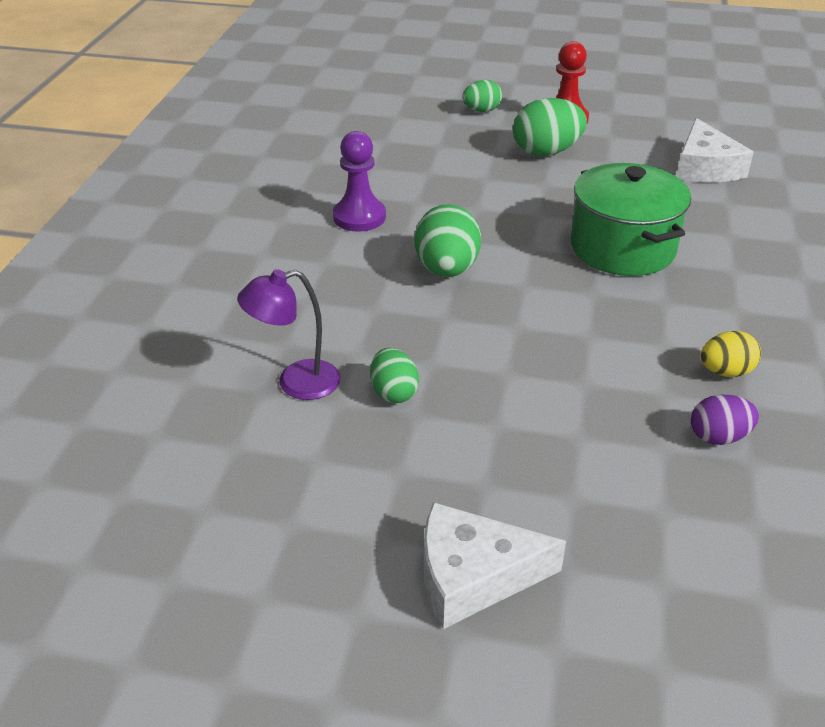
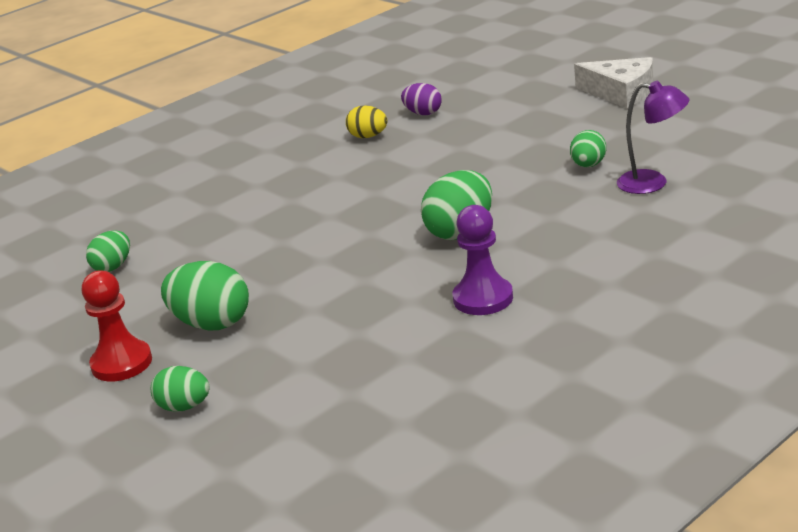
camera: 140 degrees left, 10 degrees down
(622, 248) = (303, 216): green pot -> none
(705, 167) = (113, 267): white cheese -> green egg

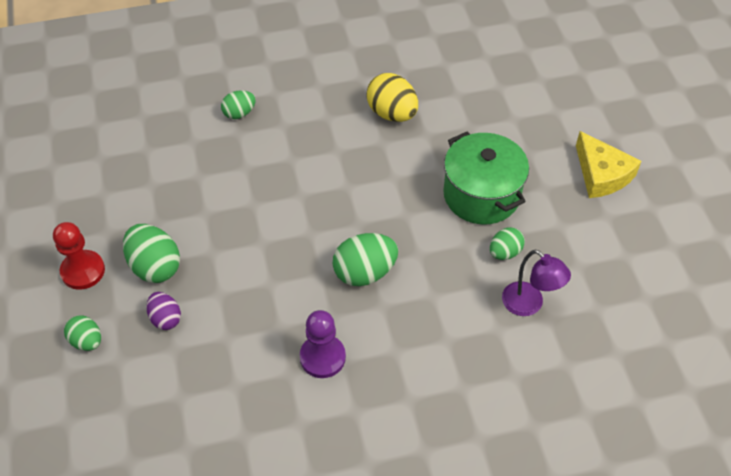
camera: 25 degrees right, 25 degrees up
(113, 267) = (142, 162): green egg -> green egg (239, 113)
(368, 136) = (392, 113): yellow egg -> yellow egg, size x1.65
(423, 113) = (448, 108): purple egg -> purple egg (165, 318)
(521, 145) = (481, 195): none -> green pot
(621, 92) = (601, 174): white cheese -> yellow cheese

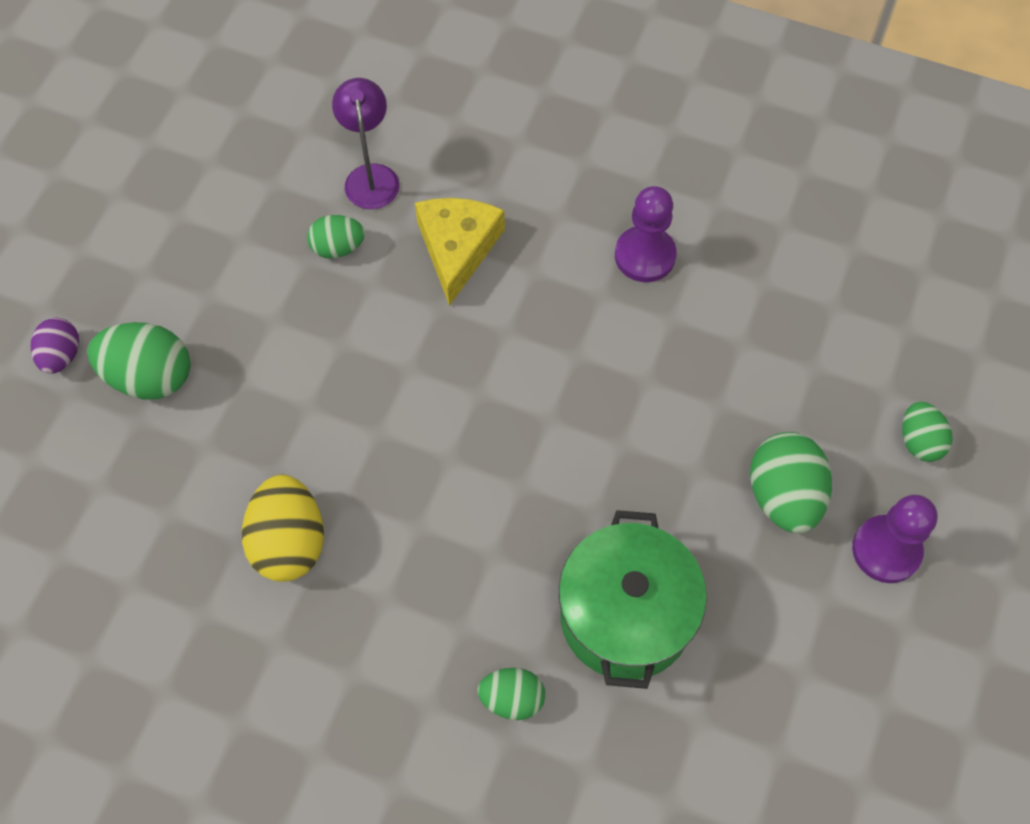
camera: 145 degrees left, 10 degrees up
(83, 271) = (886, 550): red pawn -> purple pawn
(165, 318) = (805, 412): purple egg -> purple egg (61, 356)
(365, 272) = (522, 324): green egg -> green egg (150, 377)
(481, 195) = (292, 336): green pot -> green pot (625, 616)
(601, 174) = (121, 270): yellow cheese -> yellow cheese (457, 248)

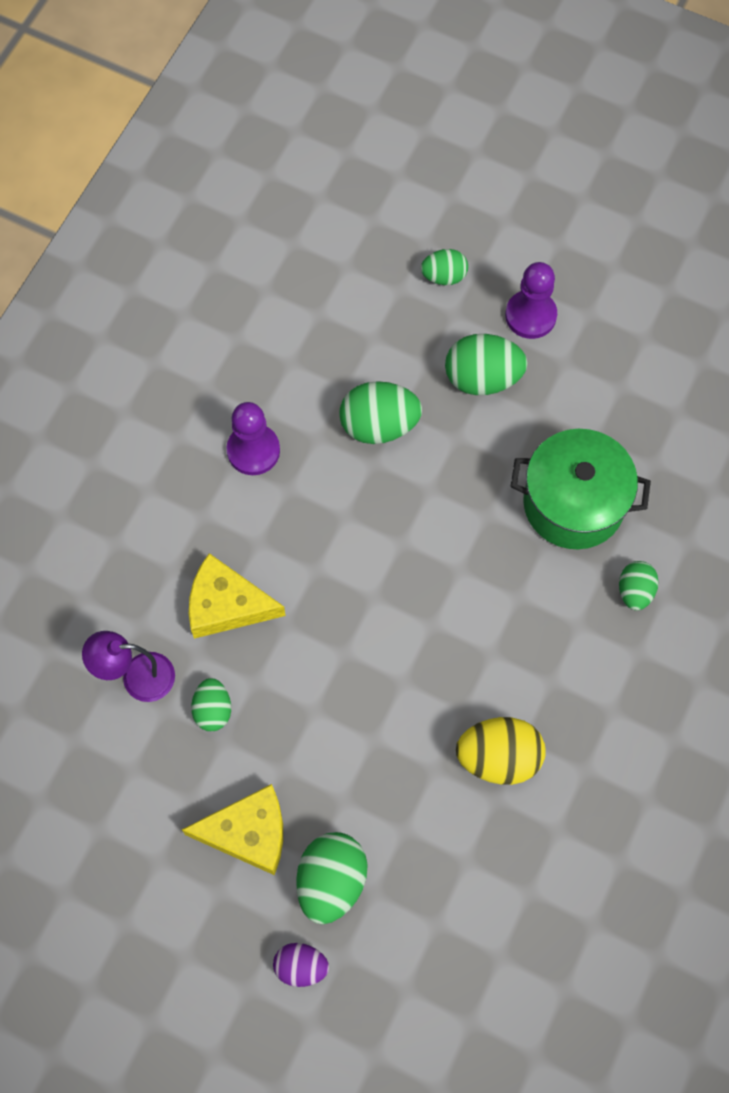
camera: 85 degrees left, 5 degrees up
(204, 293) = (248, 833): none -> yellow cheese
(698, 382) = (379, 425): none -> green egg

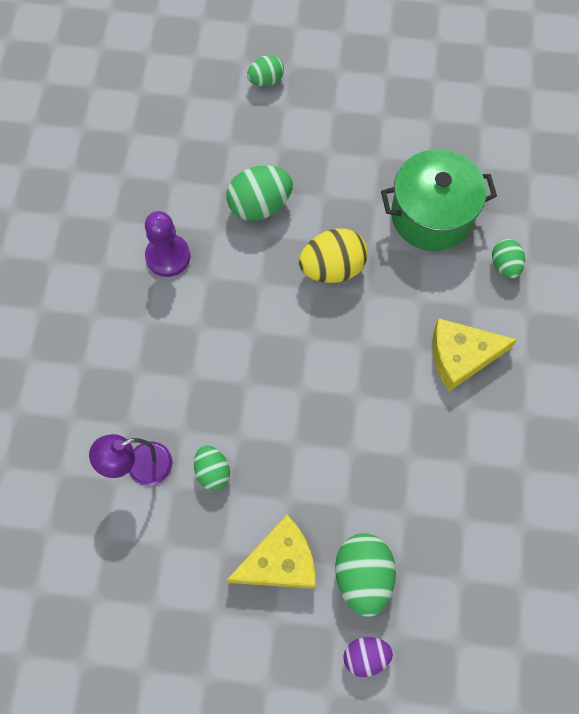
camera: 20 degrees left, 0 degrees up
(226, 605) = (192, 383): yellow cheese -> yellow cheese (461, 356)
(482, 378) = (325, 145): green egg -> none
(498, 757) = (455, 428): yellow egg -> yellow egg (332, 268)
(530, 315) = (343, 89): purple pawn -> none

